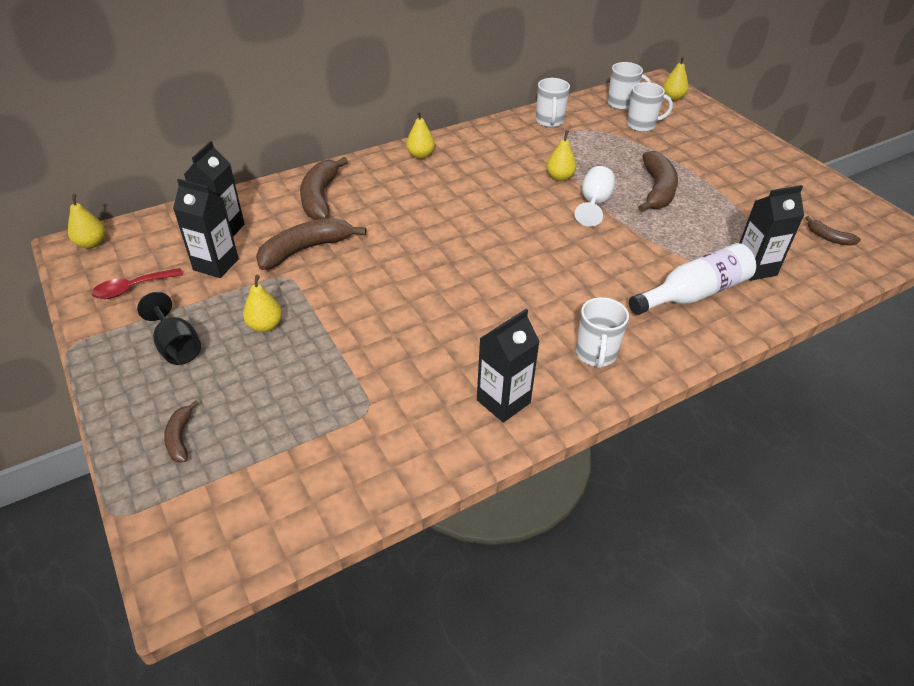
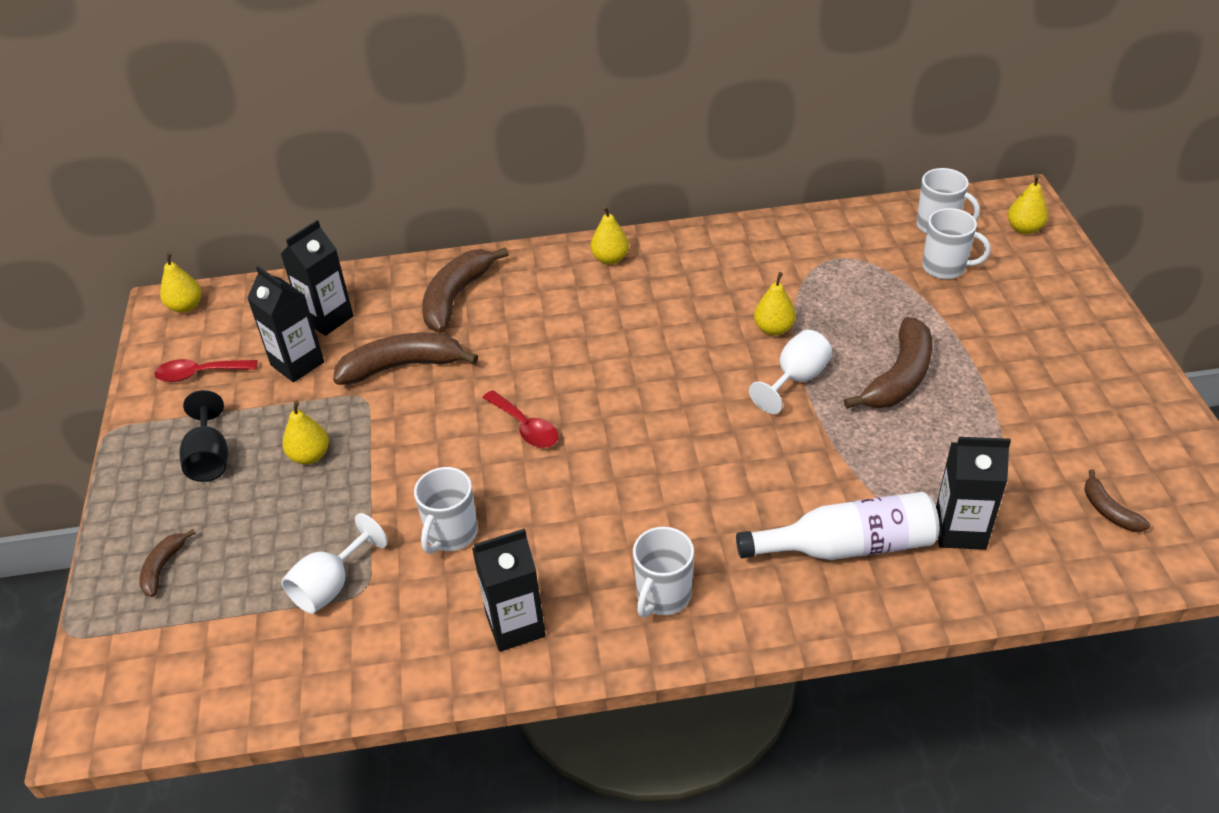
camera: 25 degrees right, 0 degrees up
(339, 413) = (331, 585): none -> white goblet
(427, 270) = (526, 427): none -> red spoon
(549, 121) = (814, 237): white mug -> white mug (451, 534)

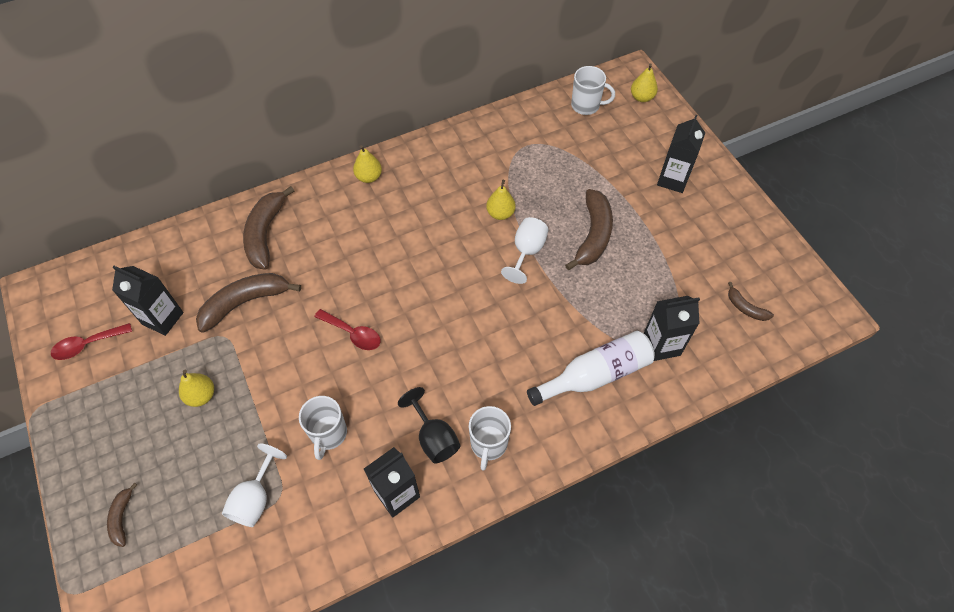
camera: 20 degrees left, 15 degrees up
(186, 306) = (52, 286): yellow pear -> none
(210, 458) = (123, 416): black goblet -> black goblet (434, 438)
(327, 318) = (172, 273): black carton -> black carton (672, 180)
(945, 267) = (599, 139): white mug -> none

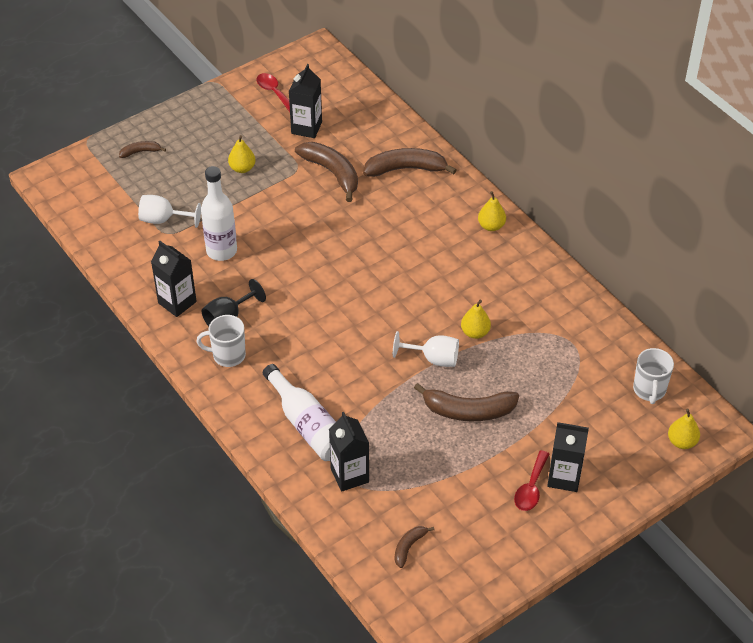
camera: 80 degrees right, 10 degrees down
(328, 434) = (221, 251): white mug -> white bottle
(353, 333) = (316, 248): red spoon -> red spoon (531, 488)

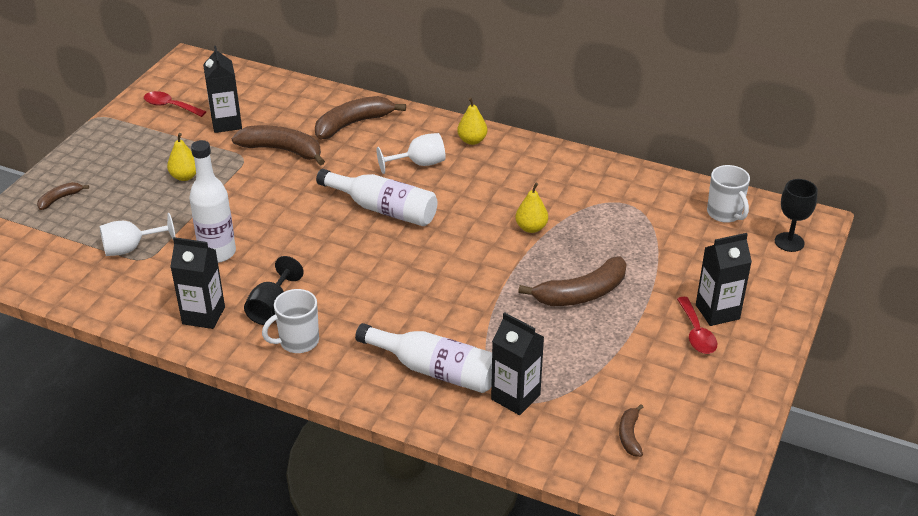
camera: 30 degrees left, 10 degrees down
(371, 263) = (383, 209): none -> white bottle
(433, 359) = (511, 264): white goblet -> white goblet (419, 164)
(682, 442) = (789, 242): yellow pear -> black goblet

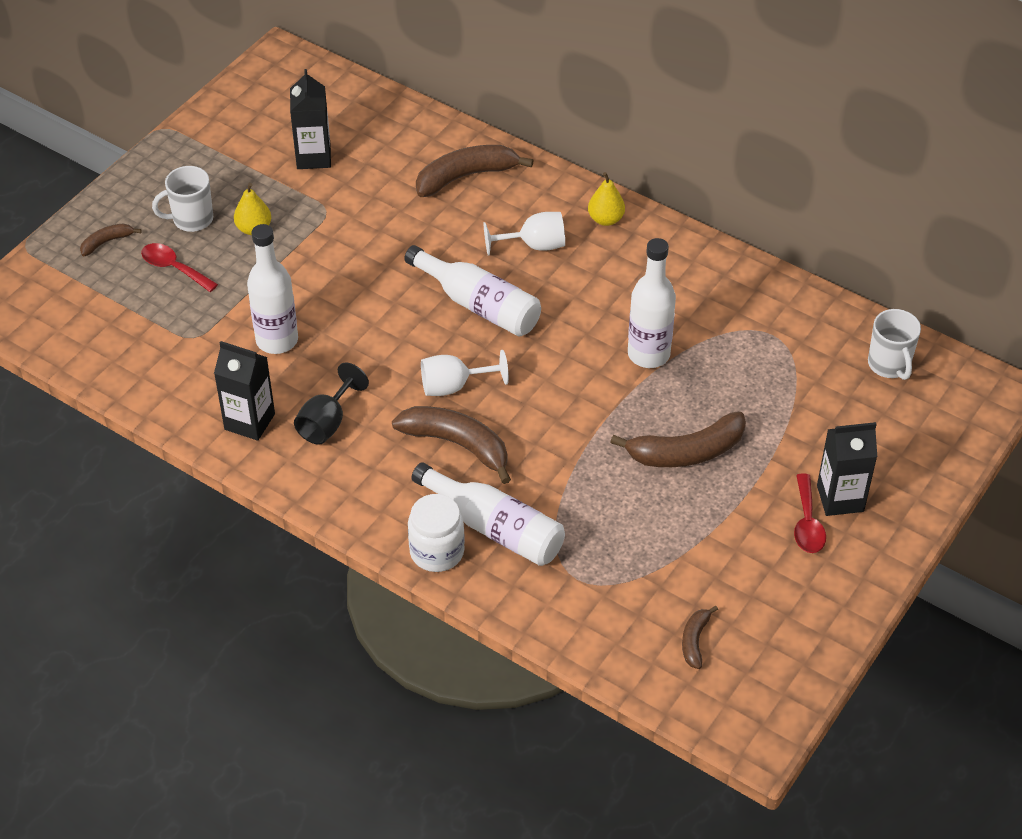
camera: 10 degrees right, 10 degrees up
(131, 248) = (180, 321): white goblet -> white goblet (454, 386)
(170, 106) = (249, 123): red spoon -> red spoon (173, 268)
(282, 150) = (374, 205): brown banana -> brown banana (457, 445)
(298, 341) = (349, 470): white mug -> white mug (191, 219)
(387, 395) = (437, 551): none -> white jar
(515, 397) = (578, 575): black carton -> none
(531, 228) = (648, 354): yellow pear -> white bottle
(789, 242) = (956, 415): black goblet -> none

